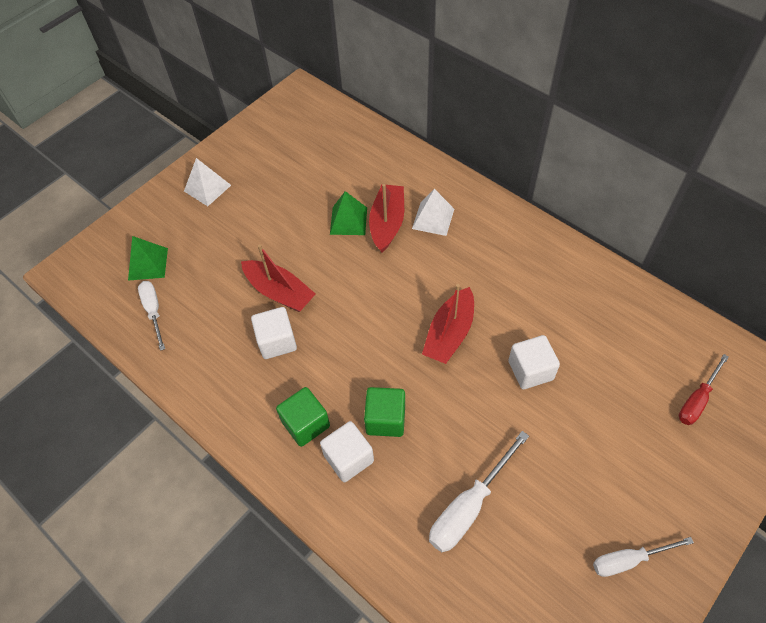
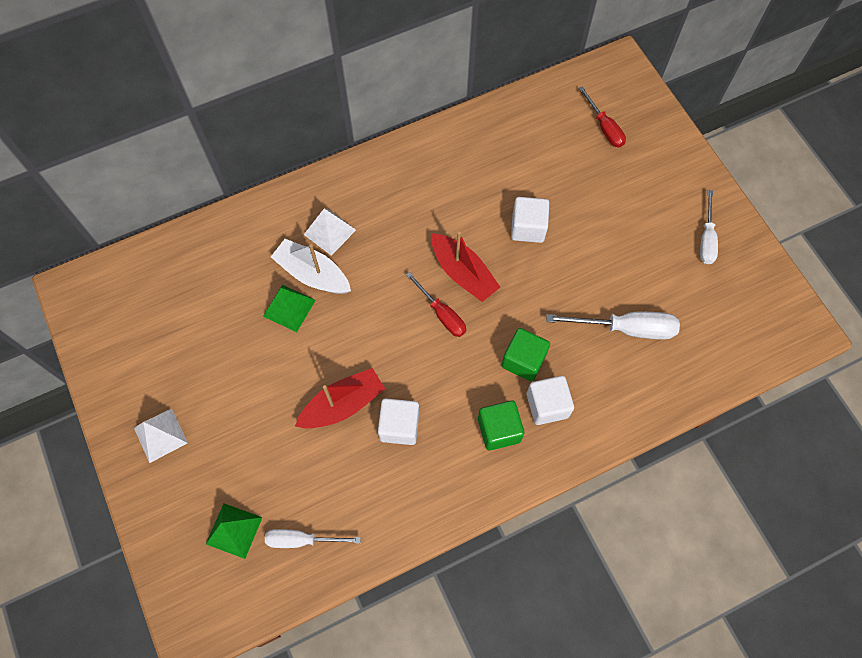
camera: 70 degrees left, 10 degrees up
(387, 223) = (312, 274): red boat -> white boat
(399, 332) = (442, 314): none -> red screwdriver
(469, 506) = (626, 328): white screwdriver -> white screwdriver turned 60 degrees counterclockwise

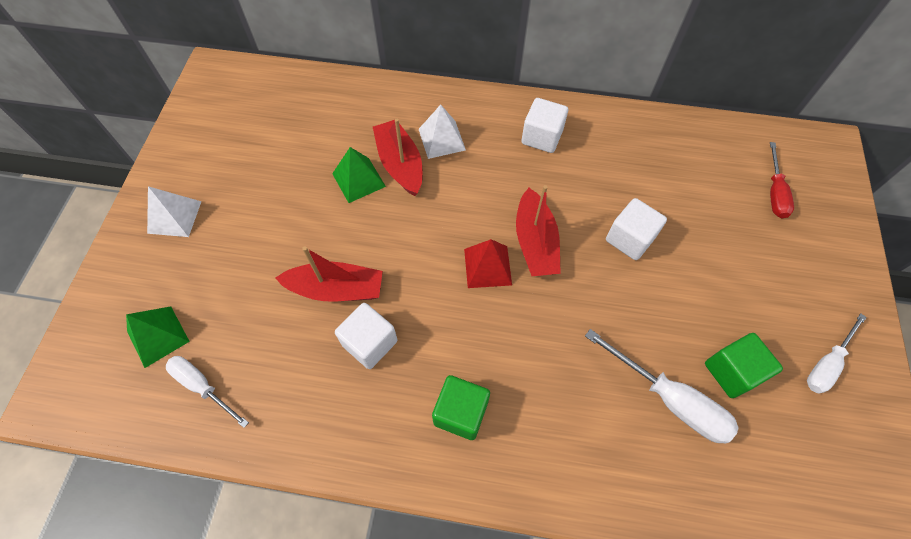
camera: 35 degrees right, 5 degrees down
(312, 274) = (400, 164): white boat -> red boat
(442, 314) = (487, 266): red screwdriver -> red pyramid
(523, 360) = (535, 360): green cube -> green cube (732, 371)
(547, 405) = (528, 422): white cube -> white cube (542, 137)

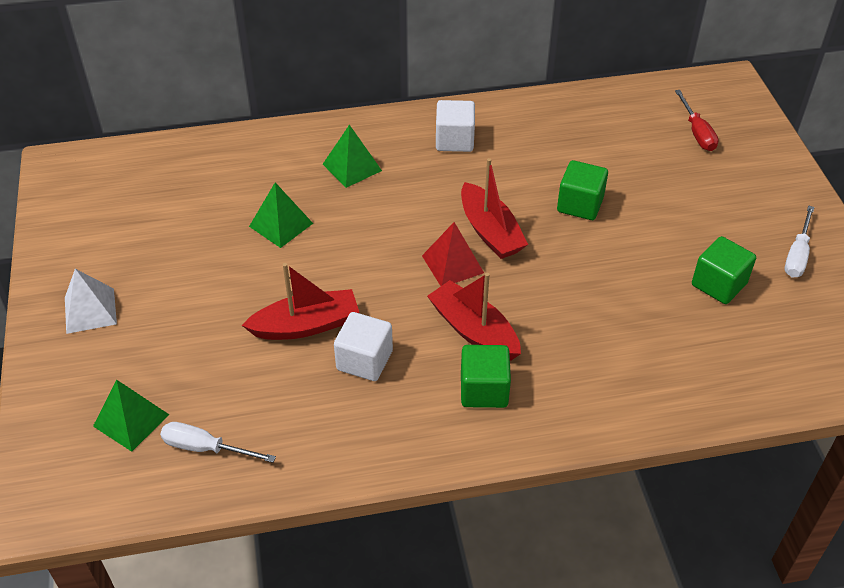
camera: 20 degrees left, 15 degrees down
(400, 164) = (319, 200): red boat -> red boat (474, 330)
(441, 139) = (352, 167): white pyramid -> green pyramid
(629, 239) = (580, 205): white cube -> green cube
(670, 399) = (673, 322): white screwdriver -> none

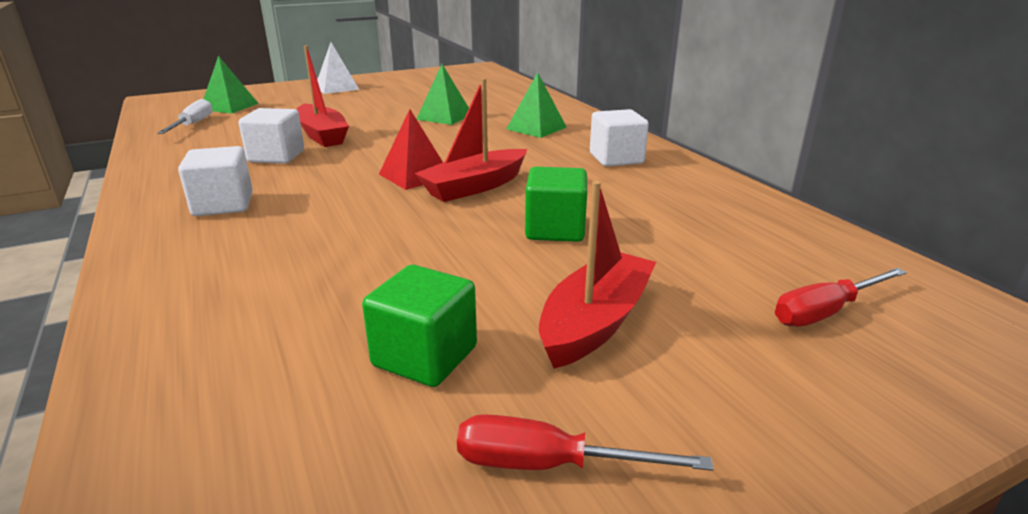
camera: 75 degrees right, 20 degrees down
(474, 330) = (314, 193): red boat -> red boat (595, 322)
(484, 390) = (223, 205): green cube -> white cube
(797, 255) = (548, 465): white screwdriver -> red screwdriver

